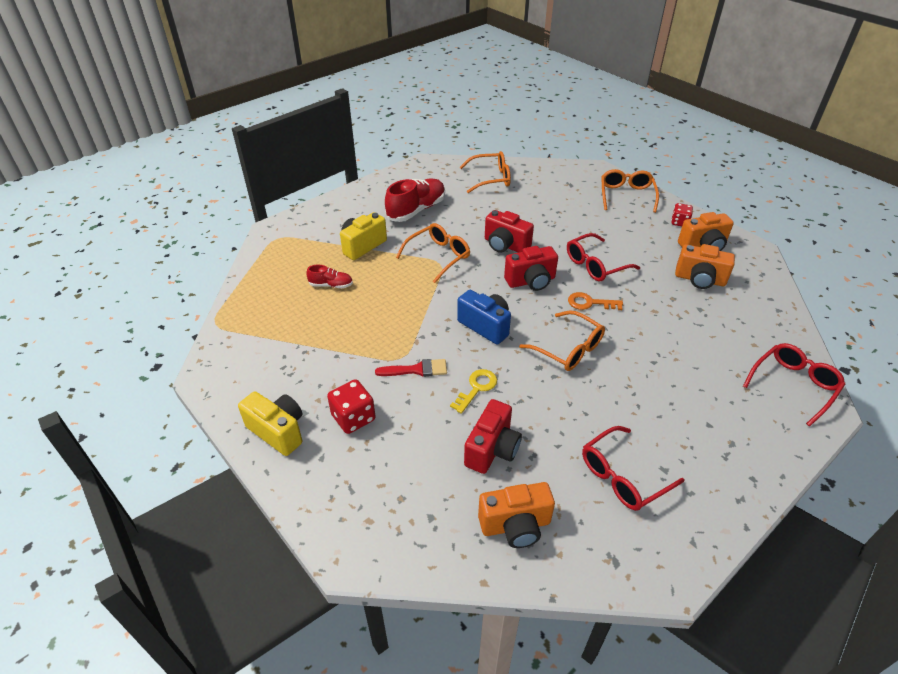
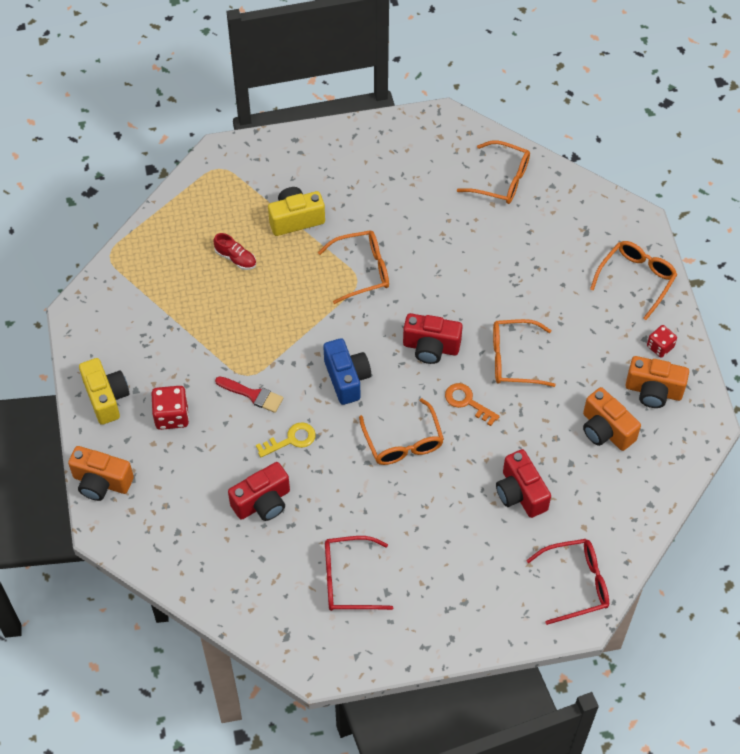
camera: 30 degrees right, 15 degrees up
(416, 210) = (384, 192): red shoe -> none
(505, 245) = (441, 288): red camera -> red camera (520, 493)
(515, 525) = (235, 572): orange camera -> orange camera (101, 482)
(595, 265) = (513, 359): red glasses -> orange glasses

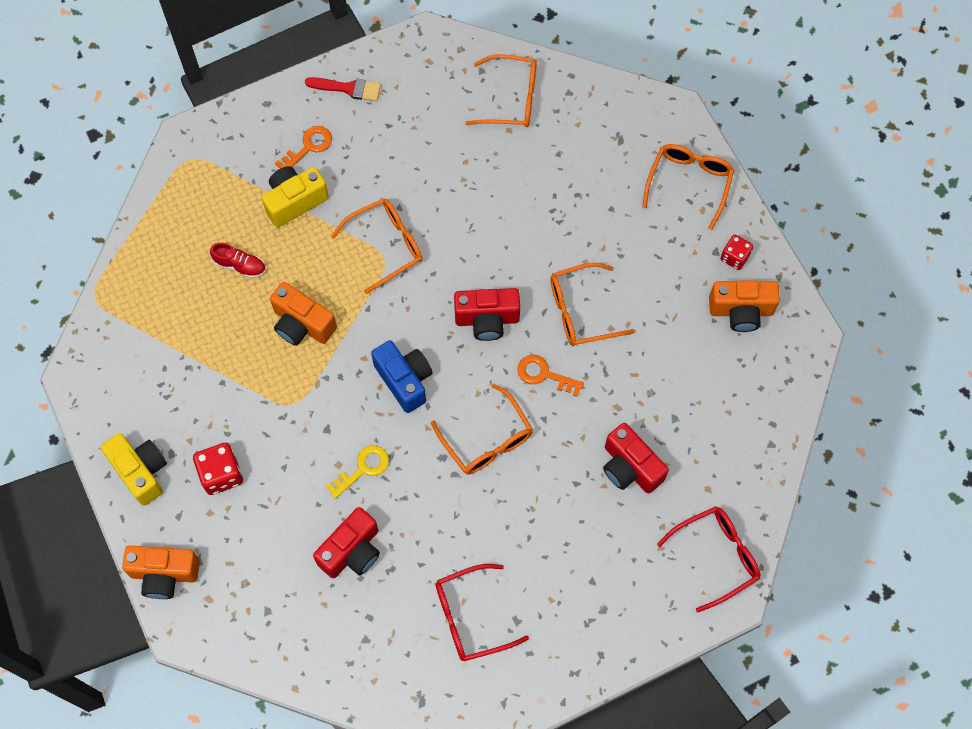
camera: 15 degrees left, 10 degrees up
(253, 395) = (305, 426): red brush -> red brush (348, 88)
(319, 180) = (308, 147): none -> orange key
(605, 430) = (702, 370): orange camera -> orange camera (302, 324)

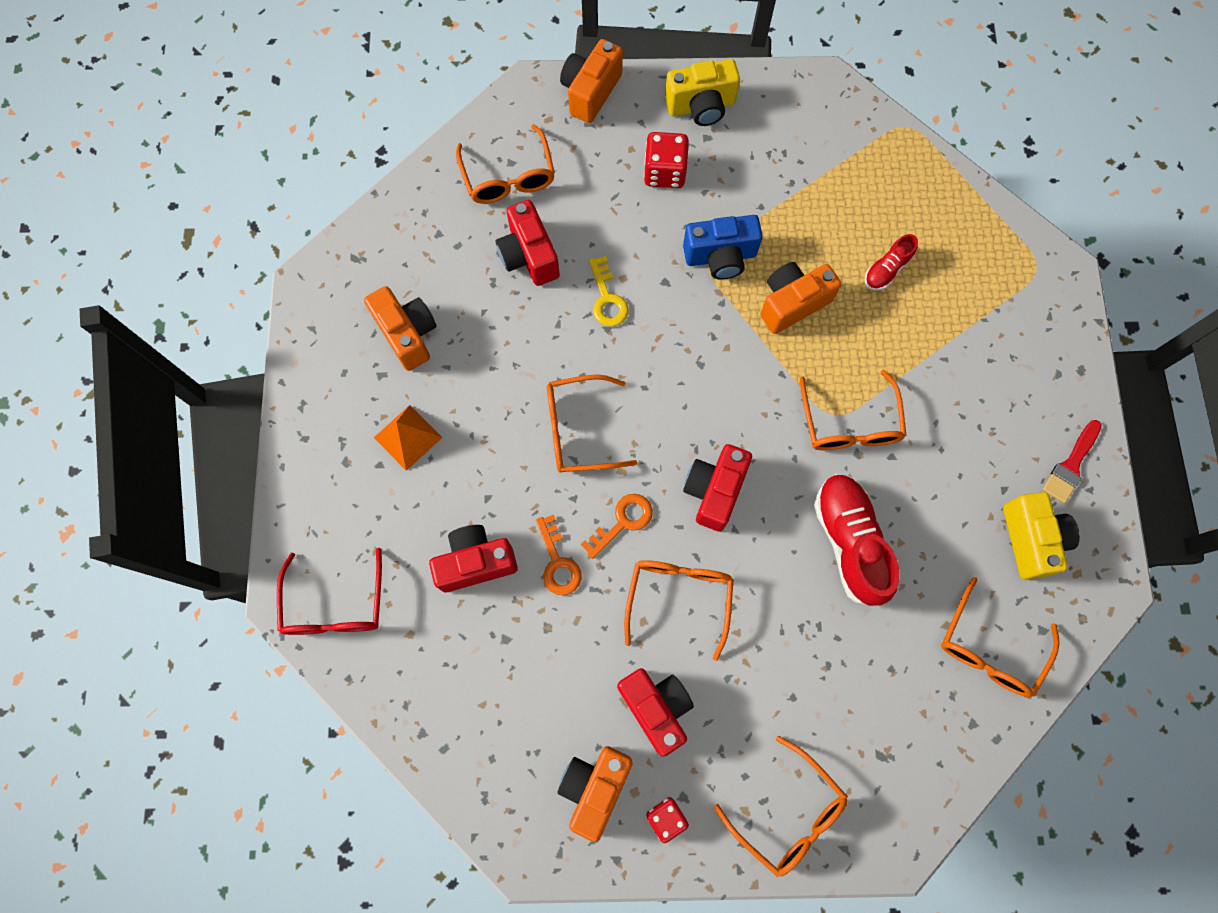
camera: 115 degrees right, 5 degrees up
(283, 606) = (508, 177): none -> orange glasses
(295, 201) = (943, 351): yellow camera -> yellow camera (1030, 539)
(308, 147) = (1007, 392): orange key -> orange key (558, 562)
(404, 380) = (683, 377): blue camera -> blue camera (720, 257)
(470, 617) = (407, 334): red glasses -> orange camera
(480, 213) = (849, 542): none -> red shoe
(558, 570) = (408, 437): none -> orange pyramid
(666, 294) = (656, 707): none -> red camera

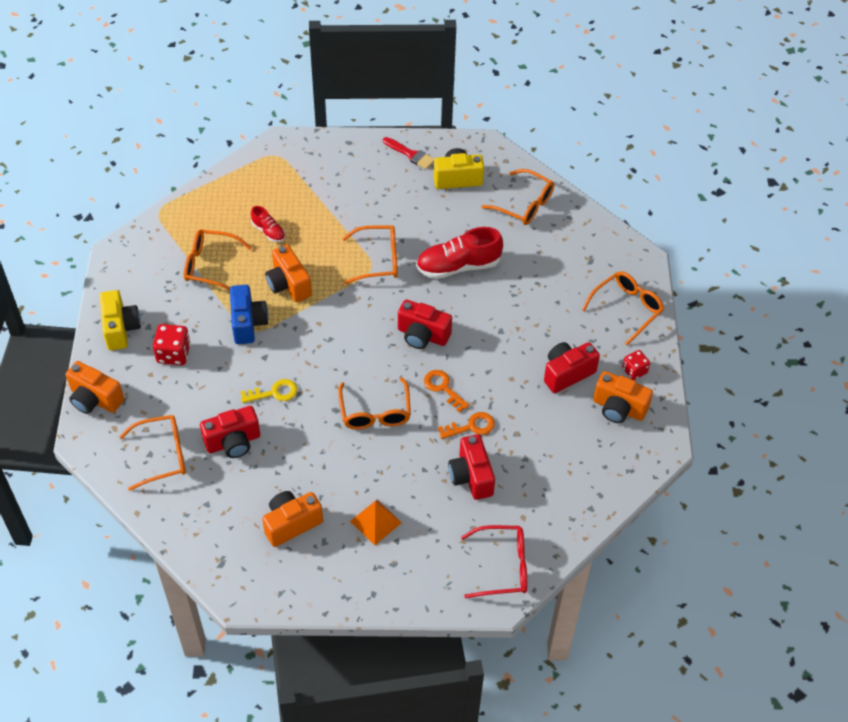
camera: 90 degrees left, 20 degrees down
(679, 598) = (495, 358): orange glasses -> orange glasses (210, 265)

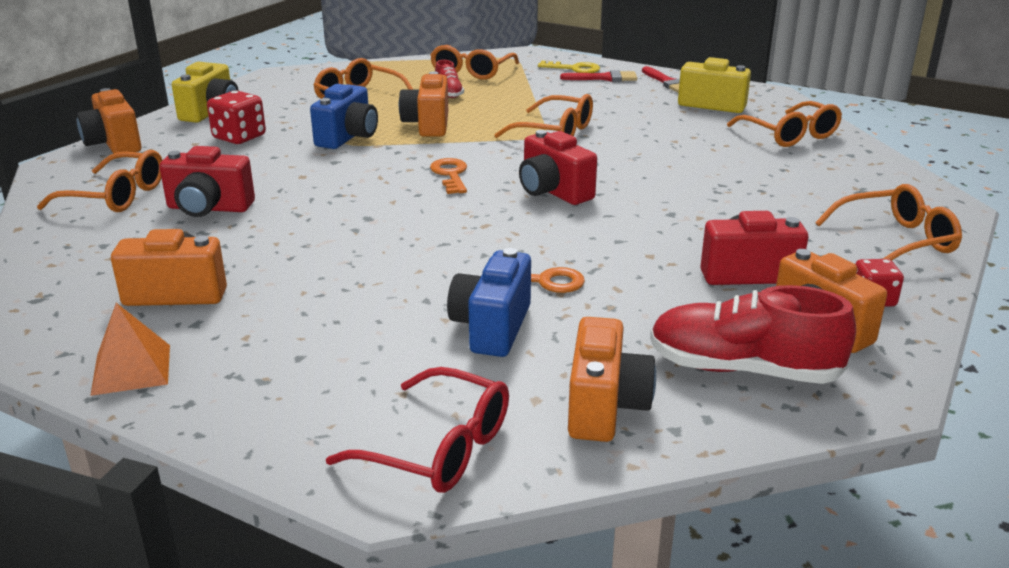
camera: 30 degrees right, 25 degrees down
(274, 393) = (310, 187): yellow key -> yellow key (574, 69)
(363, 164) = (604, 78): none -> red brush
(375, 412) = (417, 233): orange glasses -> orange glasses (471, 71)
(376, 522) = (293, 328): orange pyramid -> orange pyramid (131, 369)
(443, 388) = (536, 238): orange key -> orange key (450, 175)
(458, 266) = (656, 156): red shoe -> red shoe (743, 369)
(471, 476) = (492, 328): red camera -> blue camera
(555, 508) = (605, 407): none -> orange camera

